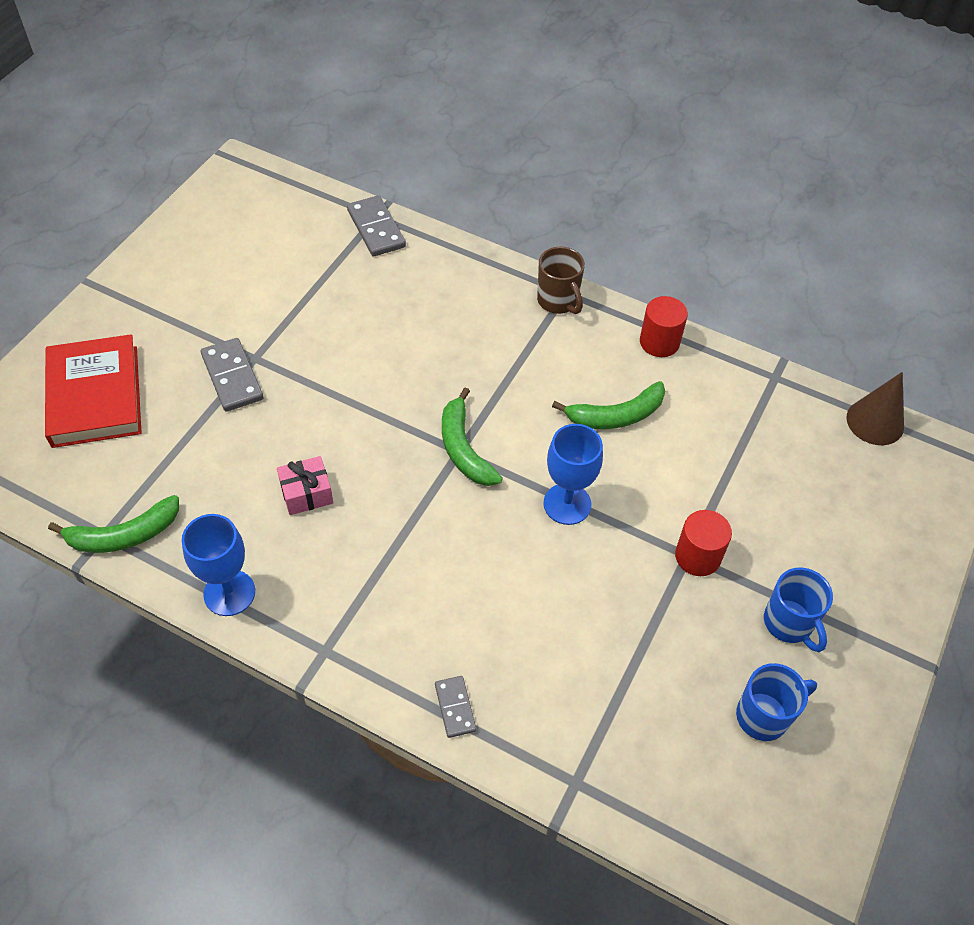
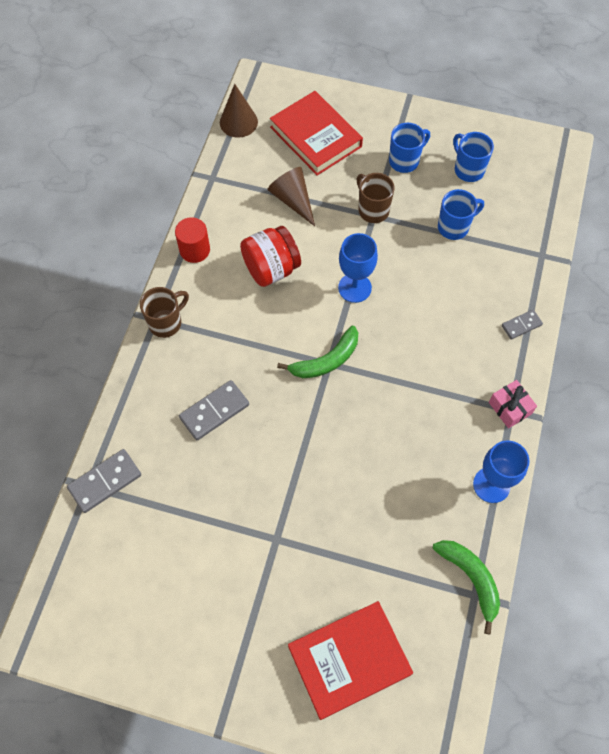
camera: 100 degrees left, 10 degrees up
(232, 377) = (301, 550): grey domino -> grey domino (214, 411)
(306, 493) = (395, 458): pink gift -> pink gift (510, 408)
(616, 416) = (271, 269): green banana -> red jar
(651, 662) = (454, 227): none -> blue mug
(697, 556) = (372, 210): red cylinder -> brown mug
(727, 461) = (293, 200): none -> brown cone
(843, 512) = (316, 137): none -> red book

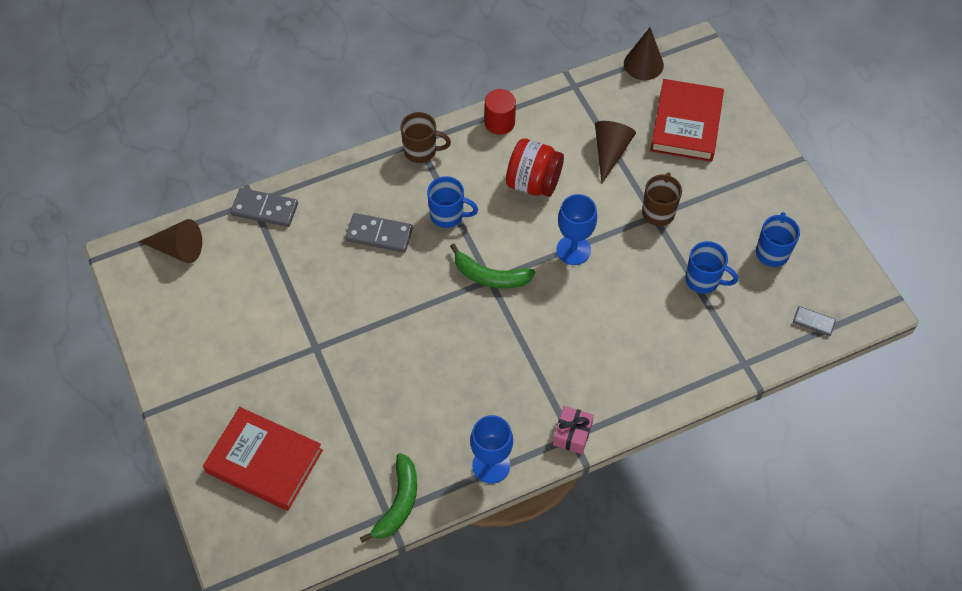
camera: 50 degrees right, 5 degrees down
(76, 583) = (178, 249): none -> brown cone
(405, 161) = (731, 201): blue mug -> blue mug (448, 215)
(521, 325) = (658, 392): grey domino -> grey domino (813, 322)

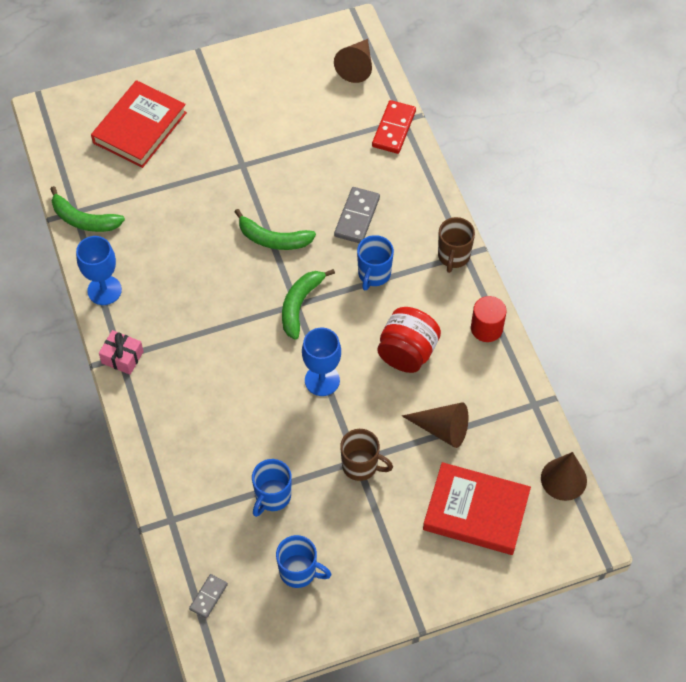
camera: 95 degrees right, 0 degrees up
(265, 209) = (394, 129): grey domino -> red domino
(412, 308) = (273, 239): none -> green banana

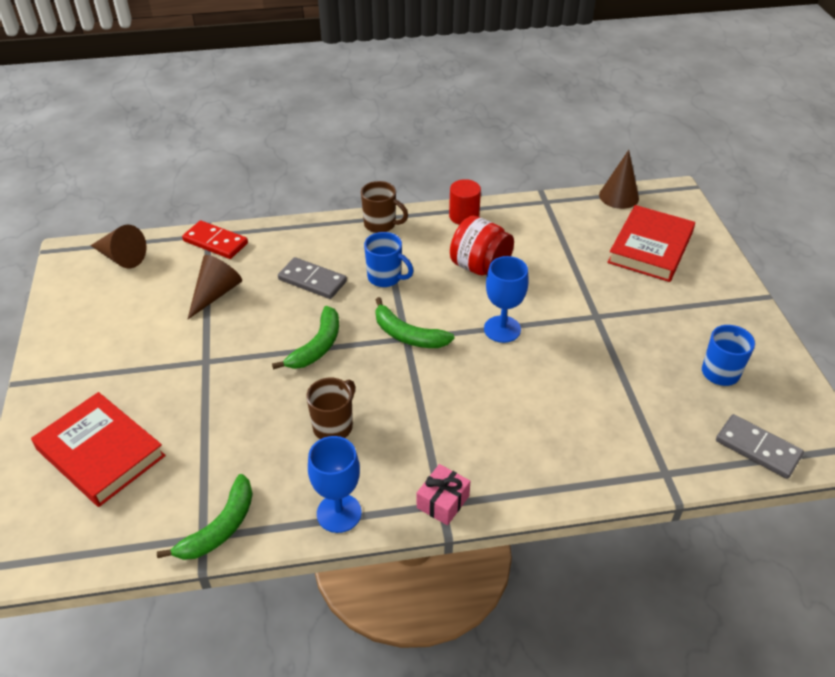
camera: 80 degrees left, 15 degrees down
(208, 597) = (758, 448): grey domino -> grey domino, size x1.66
(272, 497) = (636, 383): blue mug -> none
(361, 466) = (602, 313): brown mug -> brown mug (334, 426)
(442, 429) = (566, 256): brown cone -> brown cone (216, 293)

